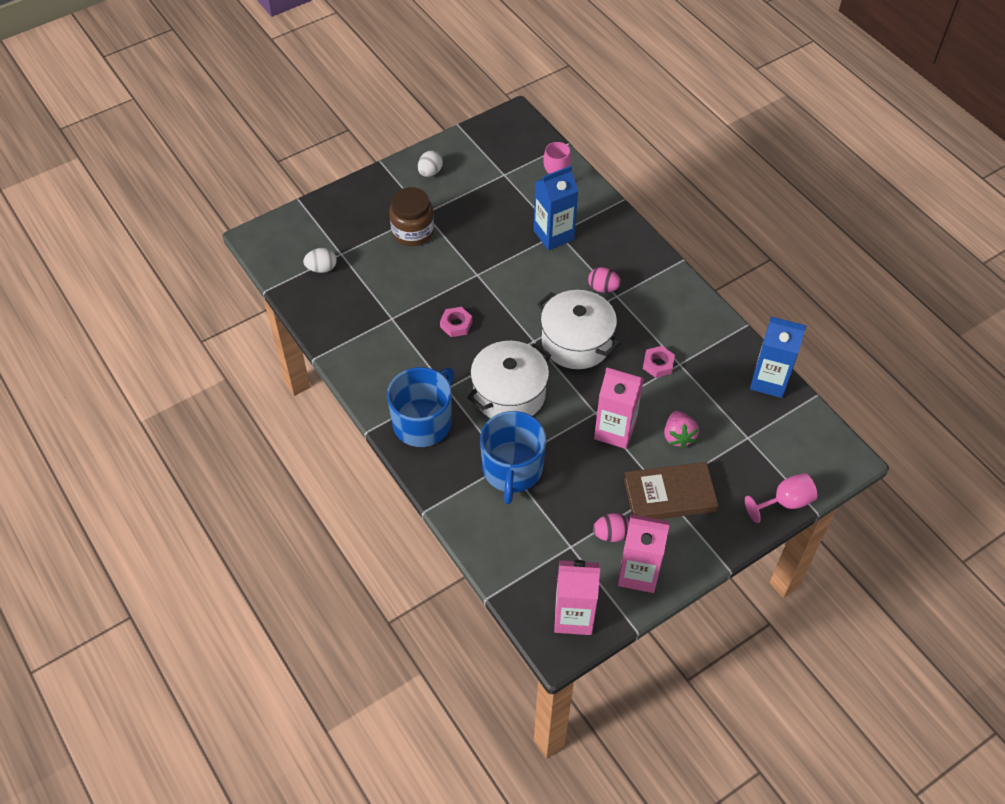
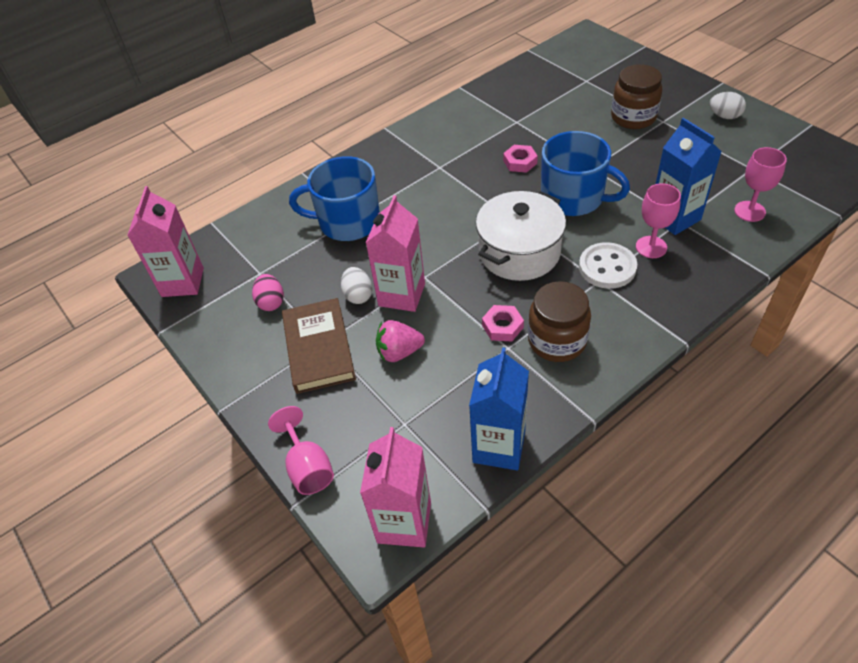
camera: 90 degrees right, 5 degrees down
(321, 268) = (564, 73): white egg -> white egg (358, 295)
(423, 422) = (398, 158): blue mug -> blue mug (573, 198)
(509, 394) = (439, 209): white pot -> none
(585, 257) = (651, 247): none -> pink goblet
(603, 288) = (607, 267): pink egg -> white button
(638, 573) = (224, 328): pink carton -> pink carton (404, 522)
(676, 332) = (557, 341): none -> brown jar

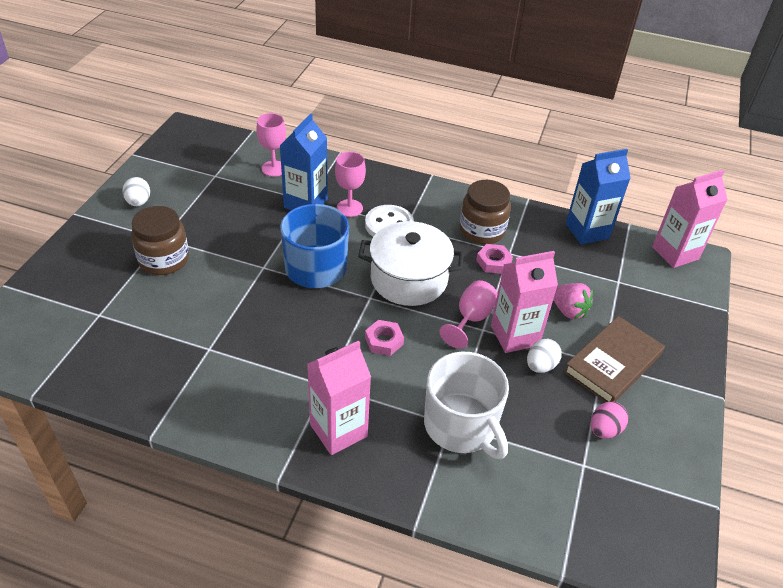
camera: 130 degrees left, 5 degrees down
(183, 282) = (655, 533): pink carton -> pink carton (338, 430)
(308, 467) = (698, 316): pink goblet -> pink goblet (471, 319)
(348, 222) = (461, 425): blue mug -> white mug
(520, 162) = (282, 321): pink nut -> pink nut (384, 341)

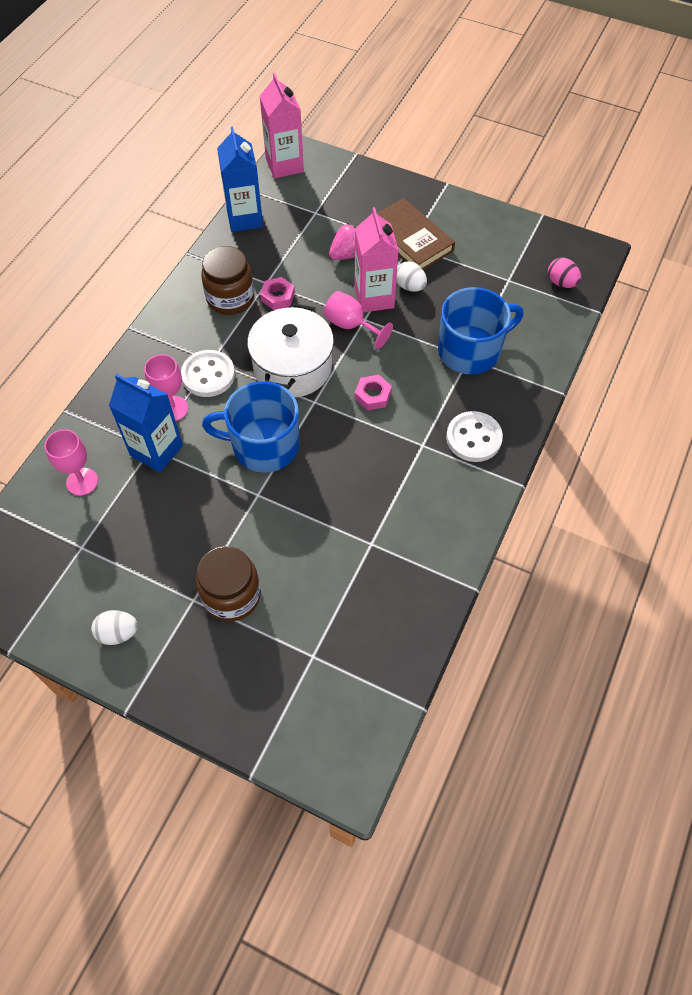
camera: 80 degrees left, 15 degrees up
(338, 430) = (473, 438): pink carton -> white button
(461, 425) = (470, 350): white mug -> blue mug
(604, 430) = (476, 260): pink egg -> pink egg (561, 283)

